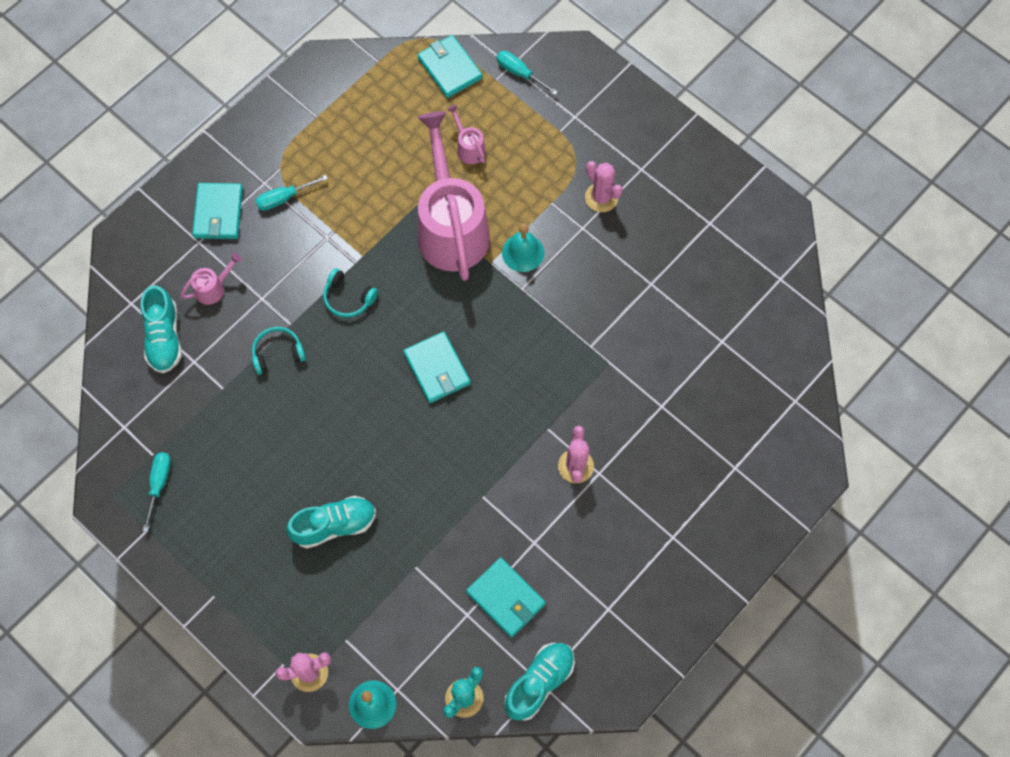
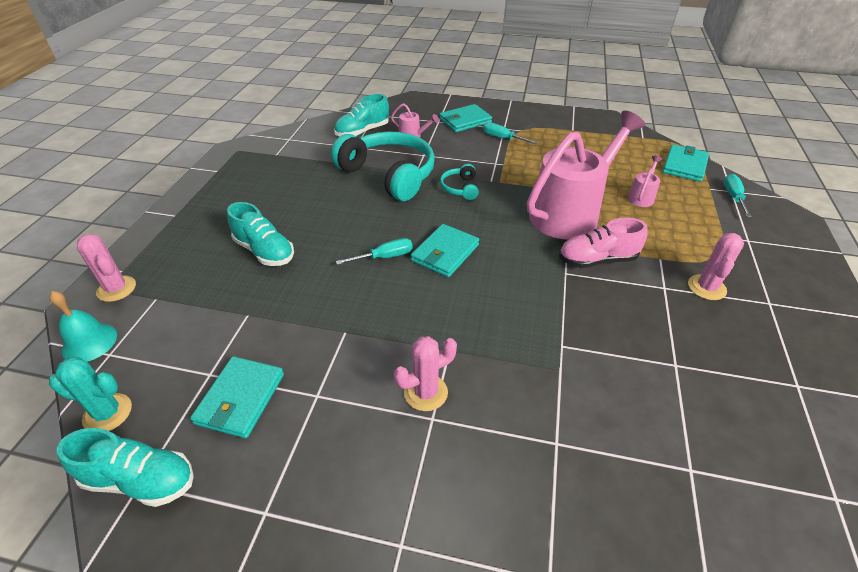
camera: 60 degrees right, 25 degrees down
(159, 484) = (255, 164): turquoise screwdriver -> turquoise screwdriver (384, 257)
(278, 353) = (389, 175): turquoise headphones -> turquoise headphones, size x2.26
(523, 252) = (597, 260): turquoise bell -> pink shoe

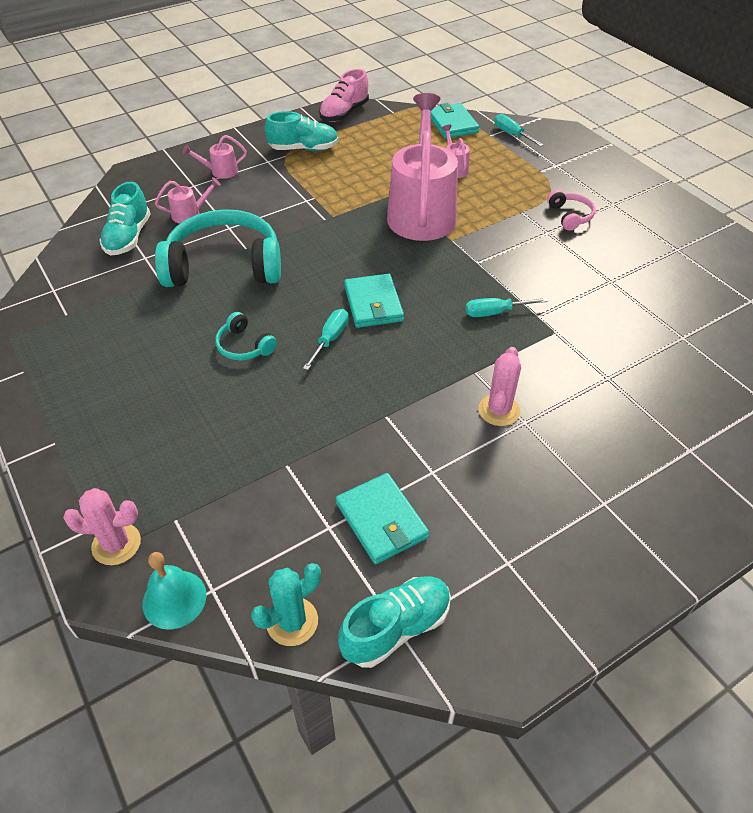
camera: 45 degrees left, 5 degrees up
(264, 251) = (214, 407): turquoise shoe -> turquoise shoe (303, 149)
(460, 188) = (307, 241): turquoise headphones -> turquoise headphones (244, 346)
(465, 121) = (220, 172): turquoise wallet -> pink watering can
(503, 138) = (280, 172): turquoise screwdriver -> turquoise screwdriver (495, 312)
(597, 260) = (485, 238): pink shoe -> pink shoe (344, 113)
(706, 287) = (570, 216): pink cactus -> pink headphones

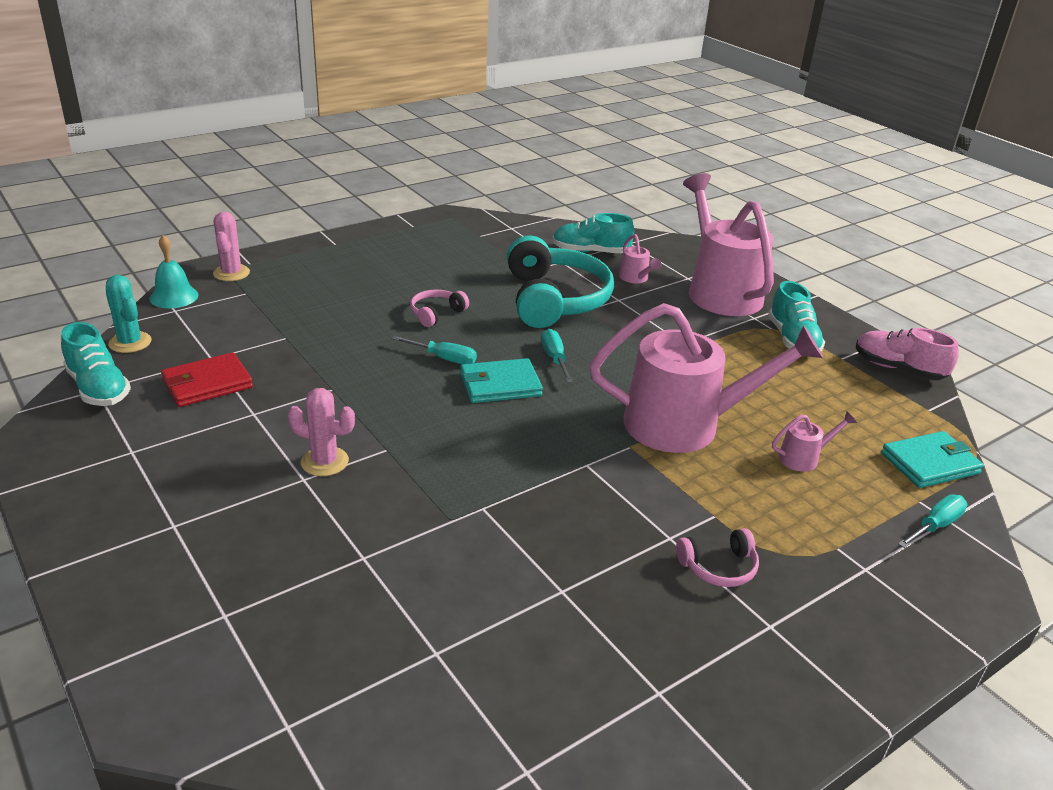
camera: 85 degrees right, 15 degrees down
(220, 172) = (719, 290): pink watering can -> pink watering can, size x2.49
(244, 346) = (436, 313): turquoise headphones -> pink headphones
(381, 520) = (207, 384): turquoise wallet -> red wallet
(495, 312) = (488, 472): turquoise screwdriver -> turquoise screwdriver (555, 359)

